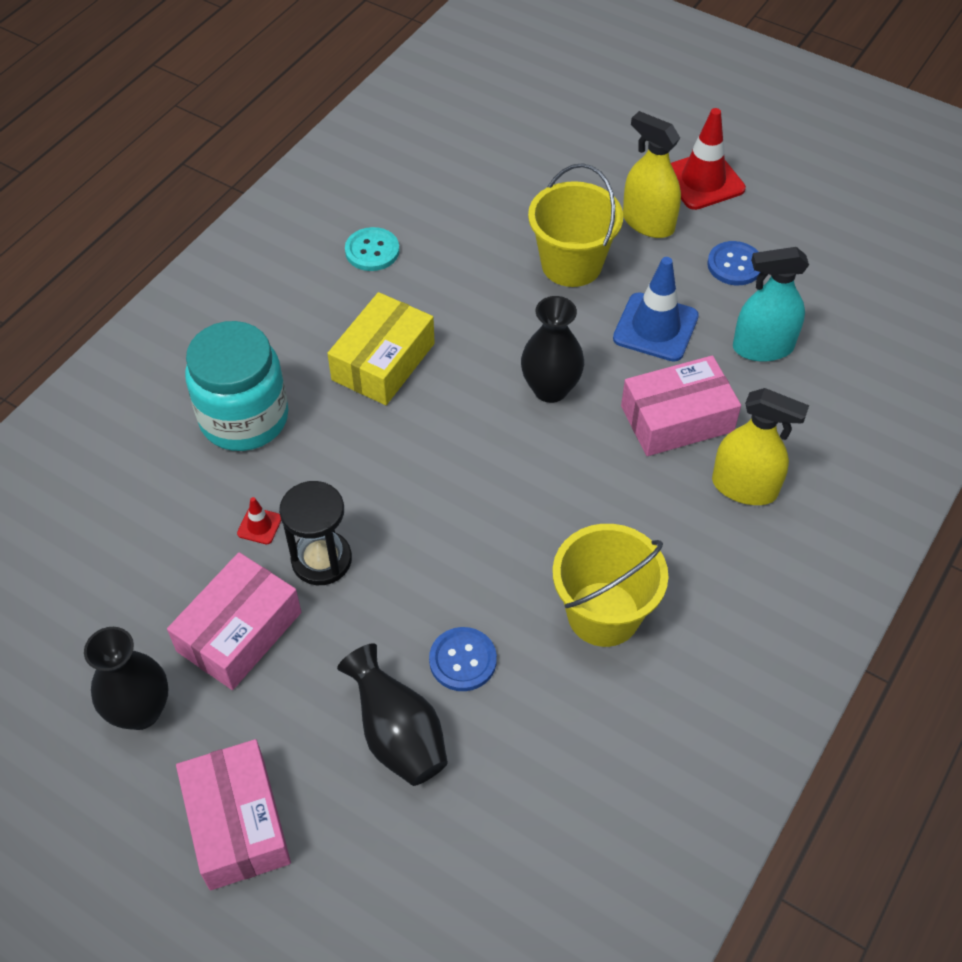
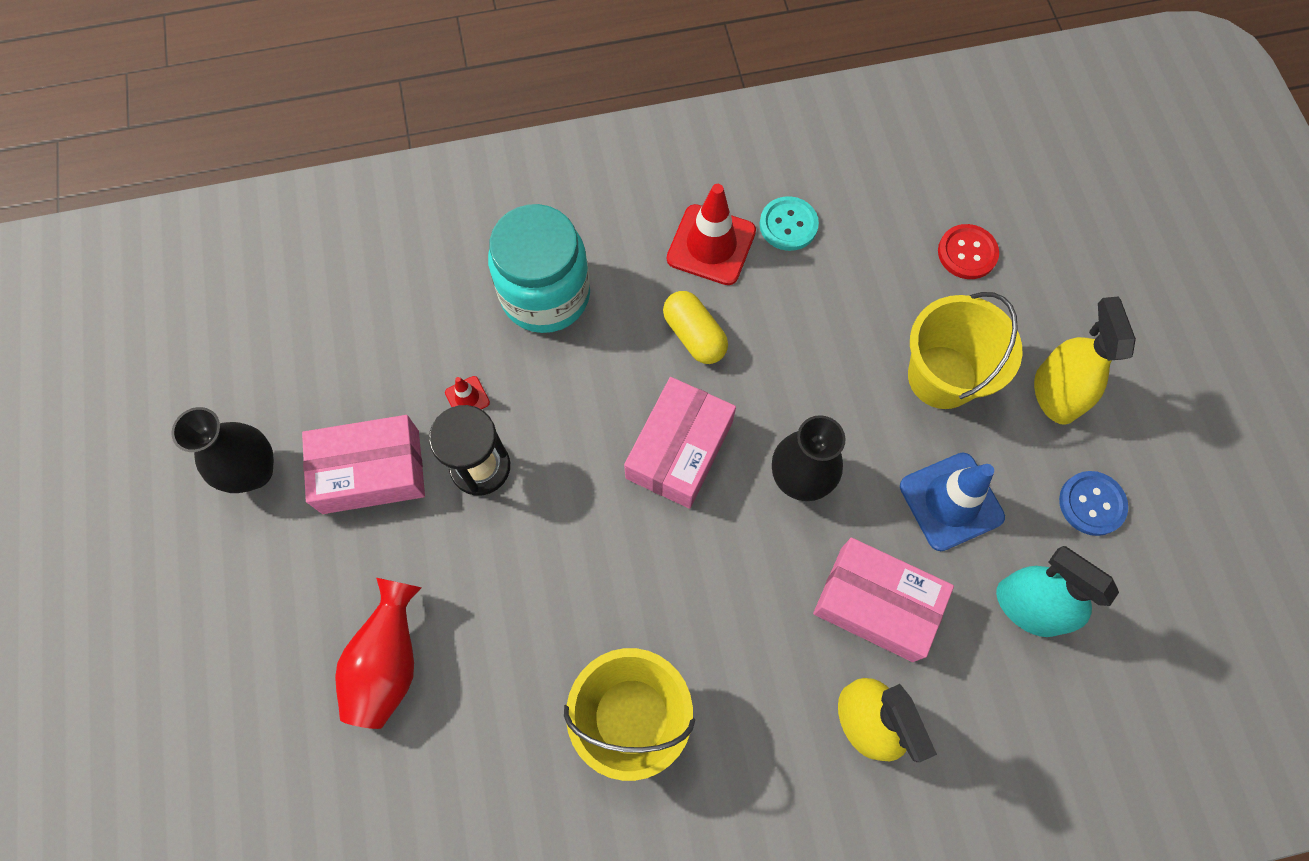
camera: 45 degrees right, 15 degrees up
(237, 823) = (227, 619): pink box -> pink box (679, 450)
(383, 361) = (694, 335): yellow box -> yellow capsule
(398, 735) = (389, 662): black vase -> red vase
(463, 660) = (491, 649): blue button -> none
(507, 185) = (967, 253): none -> red button
(703, 181) = (1155, 394): red traffic cone -> red traffic cone (711, 245)

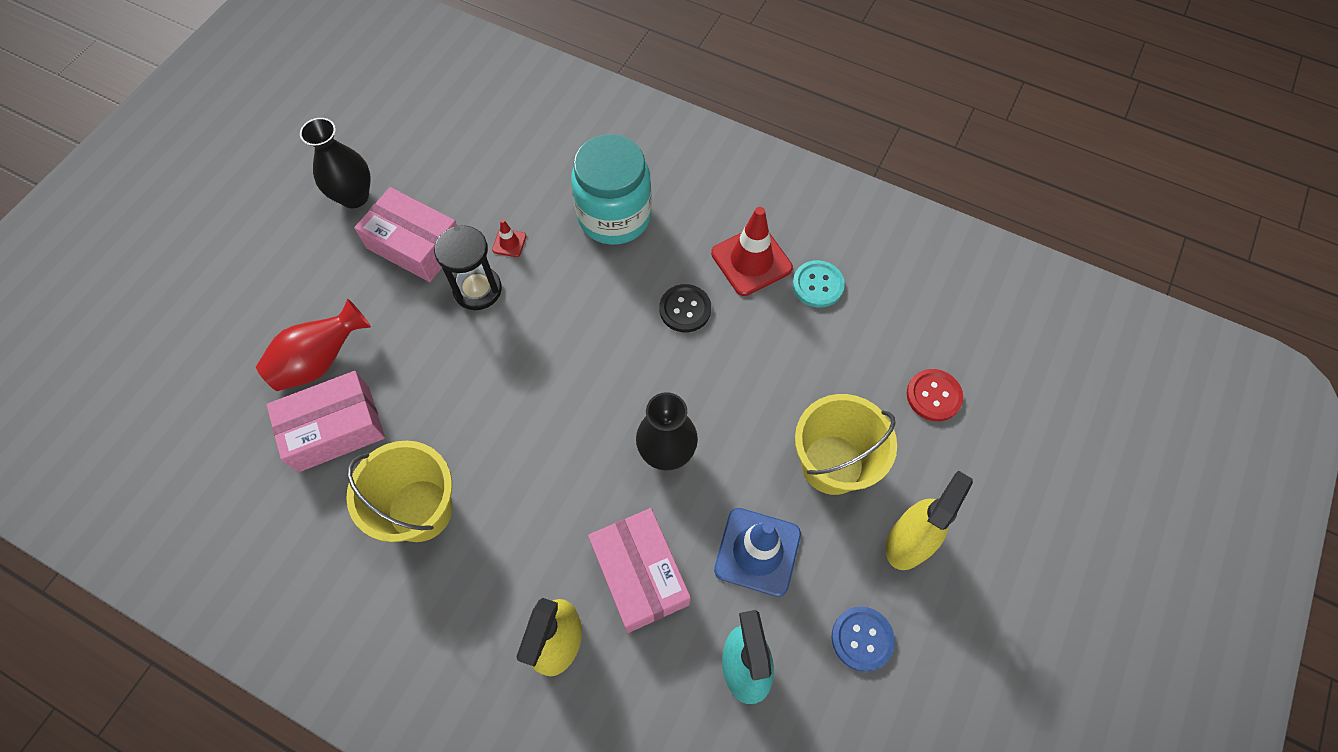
camera: 40 degrees right, 5 degrees down
(679, 450) = (606, 373): pink box -> pink box (334, 428)
(694, 335) = (685, 309): yellow capsule -> black button

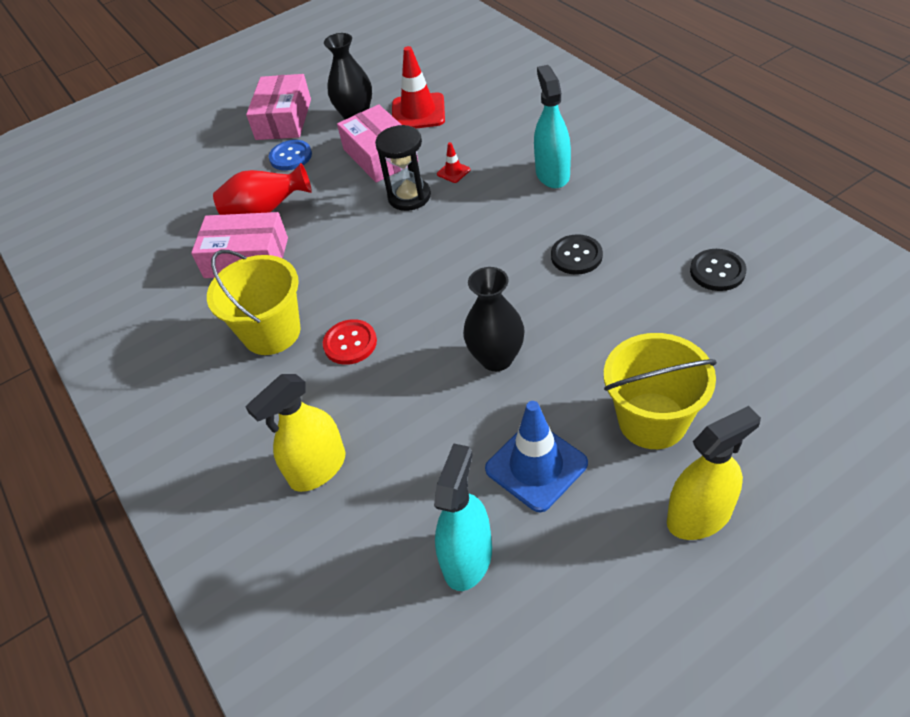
camera: 35 degrees right, 15 degrees down
(614, 216) = (552, 174): turquoise jar -> turquoise spray bottle
(639, 574) = (417, 443): pink box -> pink box (283, 119)
(751, 261) = (660, 236): red traffic cone -> red traffic cone (418, 112)
(817, 285) = (717, 271): turquoise button -> black button
(862, 639) = (601, 583): blue button -> blue button (291, 156)
(933, 396) = (796, 398): red button -> red button (350, 343)

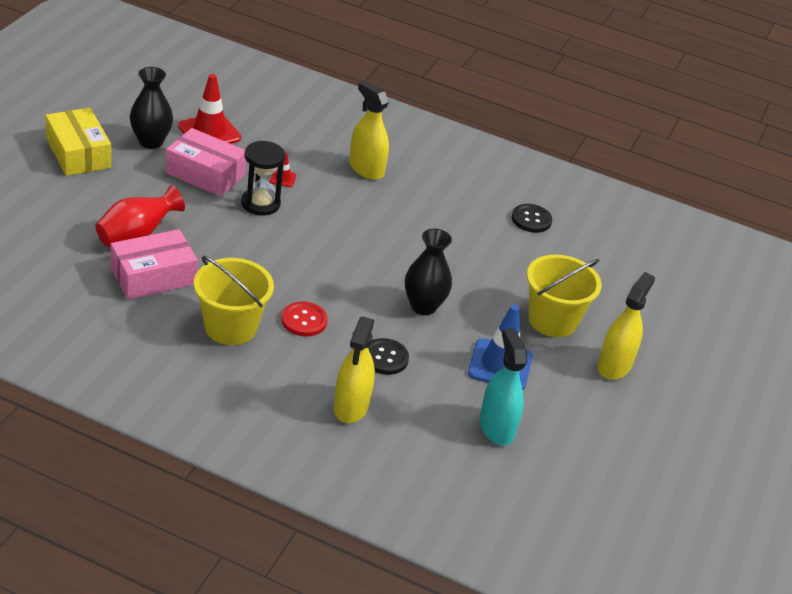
camera: 45 degrees left, 10 degrees down
(283, 119) = (78, 153): pink box -> yellow box
(291, 156) = (117, 186): blue button -> none
(552, 174) = (366, 169): turquoise spray bottle -> yellow spray bottle
(576, 256) = (428, 226): black button -> black button (385, 358)

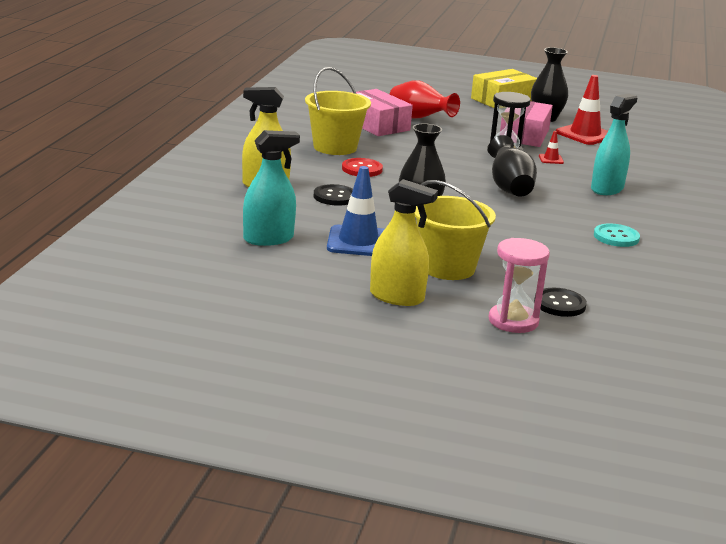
camera: 85 degrees right, 15 degrees down
(363, 230) = (509, 188): none -> black vase
(366, 169) = (607, 189): yellow spray bottle -> turquoise spray bottle
(479, 201) = (616, 237): none -> turquoise button
(531, 219) = (614, 262): black button -> black button (559, 304)
(648, 309) = (513, 321): none -> pink hourglass

